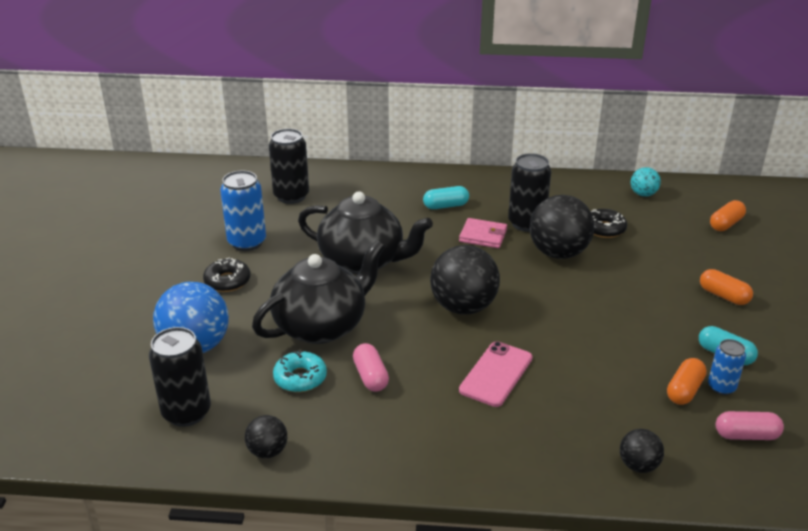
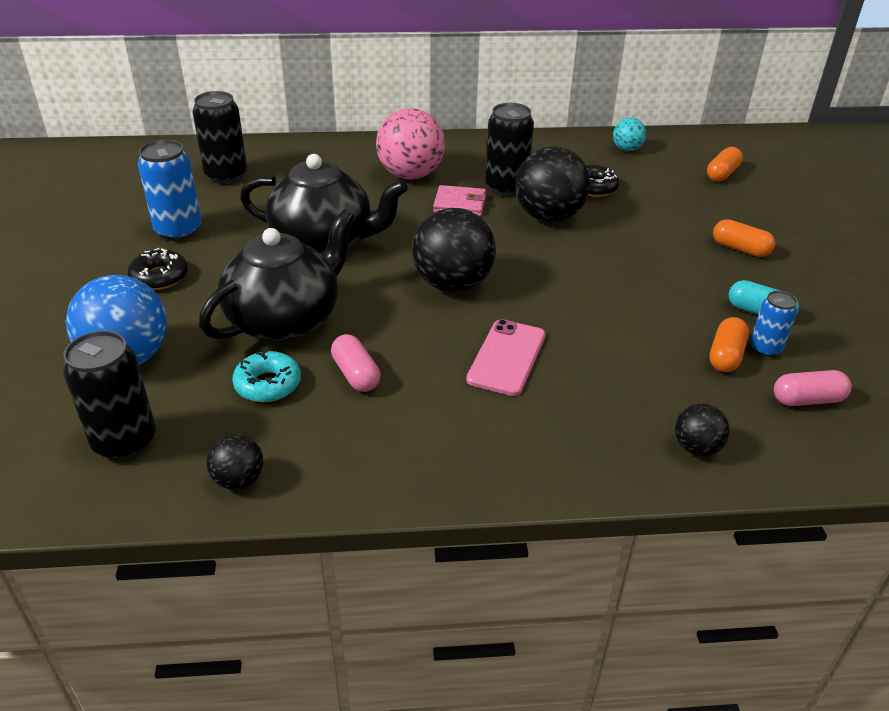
camera: 10 degrees left, 5 degrees up
(446, 206) = (410, 175): turquoise capsule -> pink ball

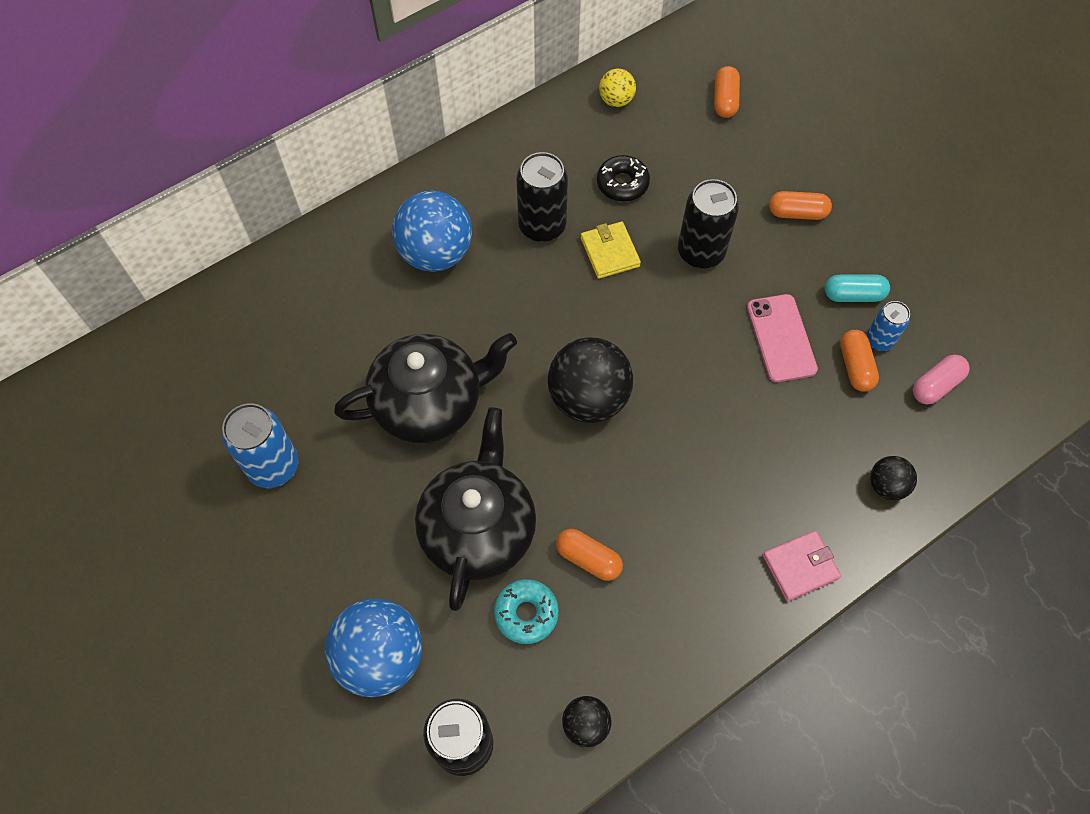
camera: 30 degrees left, 25 degrees up
(159, 277) = (315, 541): black donut -> none
(226, 176) = (246, 354): black can -> black can (701, 252)
(356, 374) = (588, 559): pink capsule -> orange capsule
(410, 175) = (436, 253): pink ball -> blue ball
(460, 204) = (516, 276): pink wallet -> pink wallet (800, 566)
(507, 357) = (693, 467): pink phone -> pink phone (781, 338)
(549, 217) = (609, 252): black ball -> yellow wallet
(626, 149) = (616, 100): turquoise ball -> yellow ball

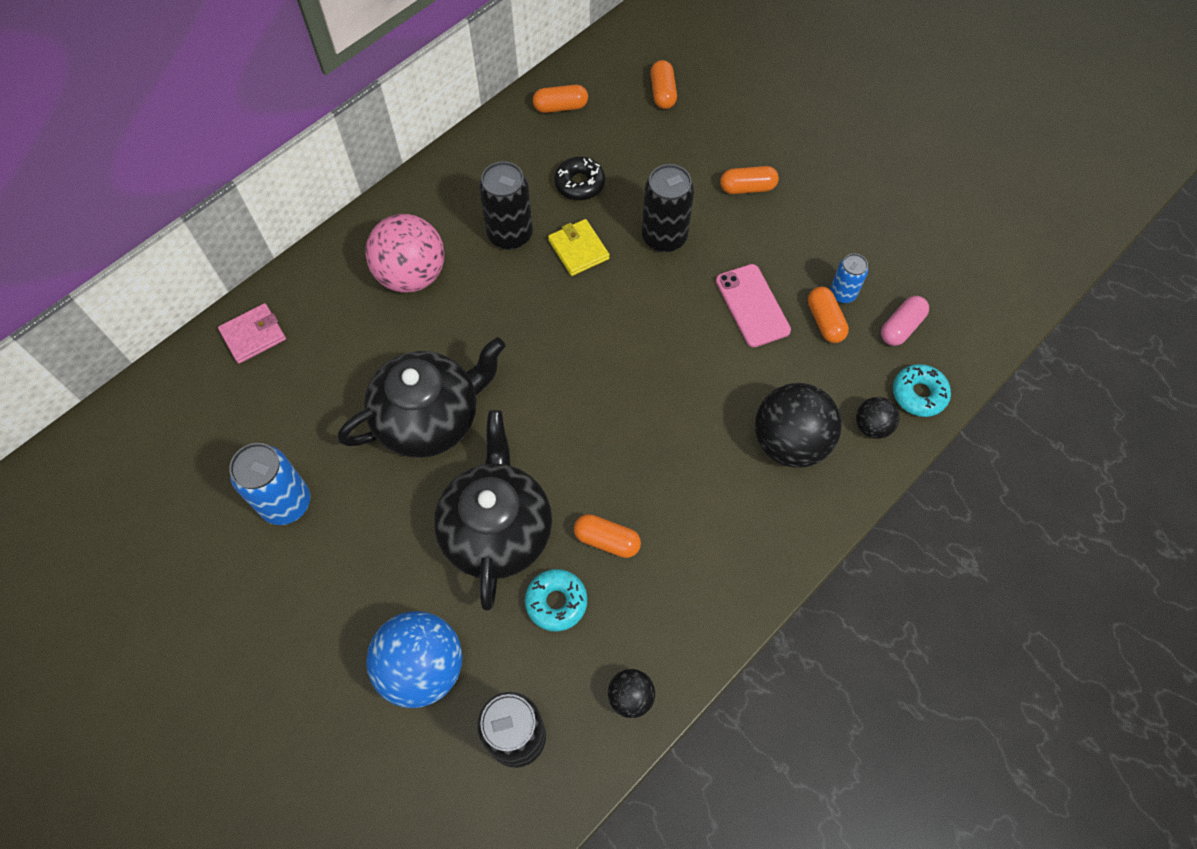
camera: 10 degrees left, 0 degrees up
(436, 253) = (412, 275): blue ball -> pink ball
(588, 398) = (581, 389): black ball -> black ball (790, 442)
(616, 100) = (560, 107): yellow ball -> orange capsule
(800, 566) = (806, 514): pink wallet -> pink wallet (253, 335)
(853, 295) = (812, 256): turquoise capsule -> none
(942, 459) = (919, 394): none -> turquoise donut

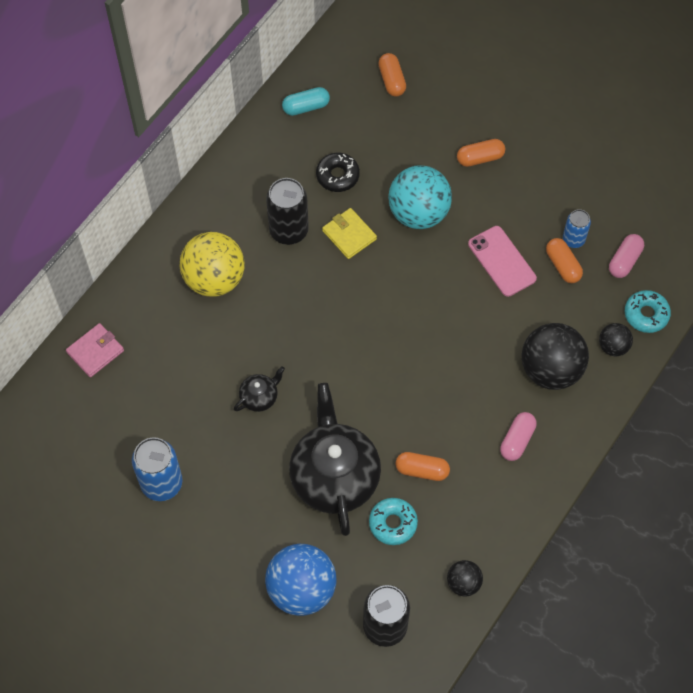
camera: 10 degrees left, 0 degrees up
(412, 275) = (214, 279): pink ball -> yellow ball
(430, 418) = (259, 397): black teapot -> black teapot, size x0.44
(560, 107) = (306, 107): orange capsule -> turquoise capsule
(664, 237) = (418, 213): black can -> turquoise ball
(733, 522) = (517, 440): none -> pink capsule

